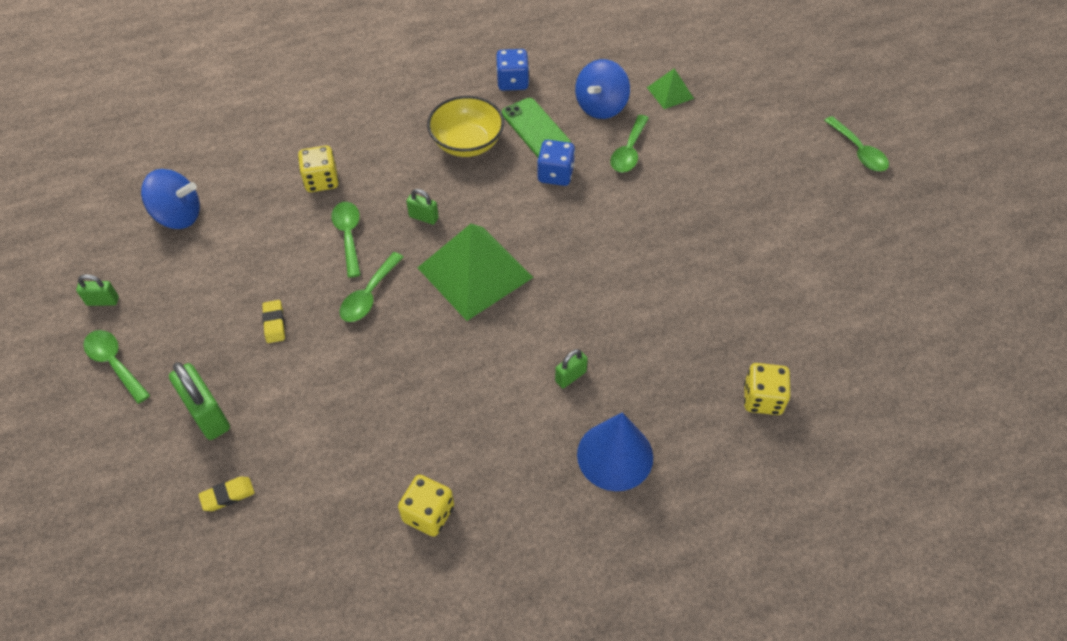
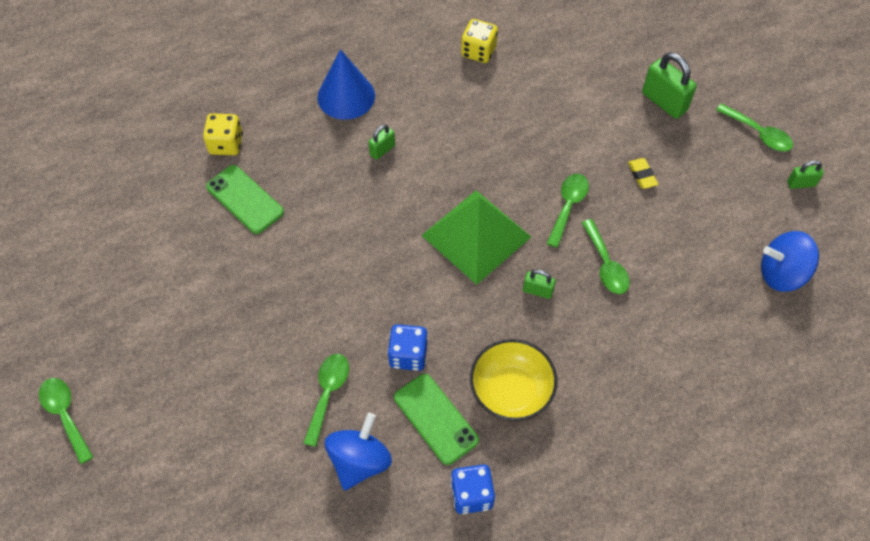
camera: 175 degrees right, 5 degrees up
(228, 495) = (624, 52): yellow eraser -> none
(321, 181) = (655, 327): yellow dice -> none
(670, 93) = (274, 492): green pyramid -> none
(729, 329) = (245, 199): none -> green phone

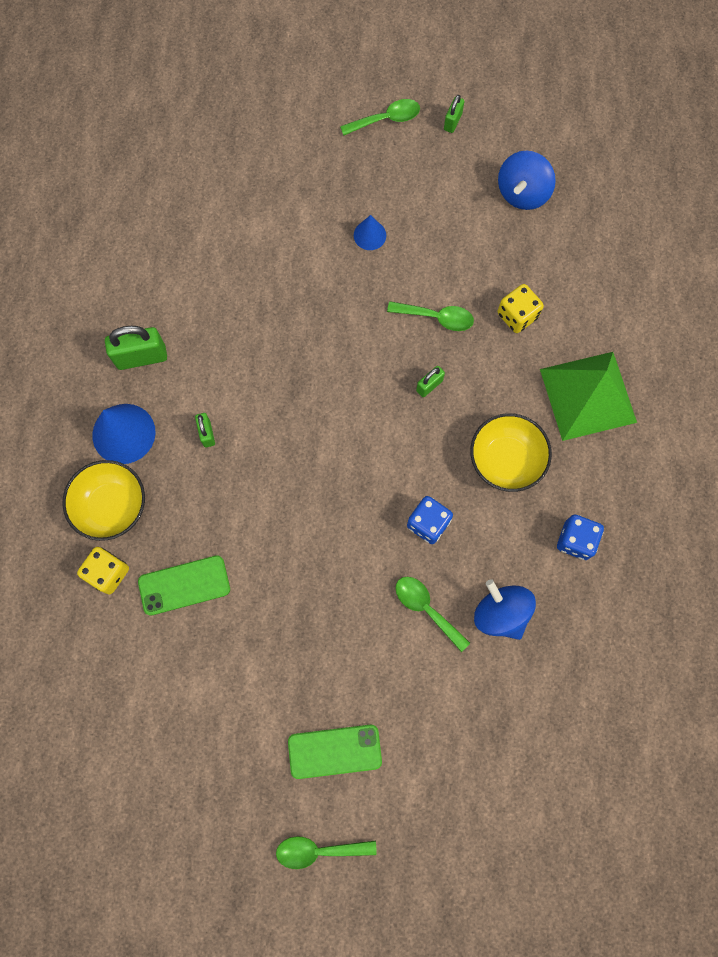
camera: 60 degrees left, 15 degrees up
(282, 119) = (111, 506): none -> yellow bowl
(435, 418) = (497, 532): green phone -> green phone (334, 751)
(476, 236) = (347, 404): green pyramid -> green pyramid (588, 395)
(478, 51) = (150, 287): yellow dice -> yellow dice (517, 315)
(568, 207) = (364, 313): green spoon -> none
(642, 175) = (370, 235): yellow eraser -> blue cone
(664, 102) = (308, 169): green padlock -> green padlock (141, 357)

